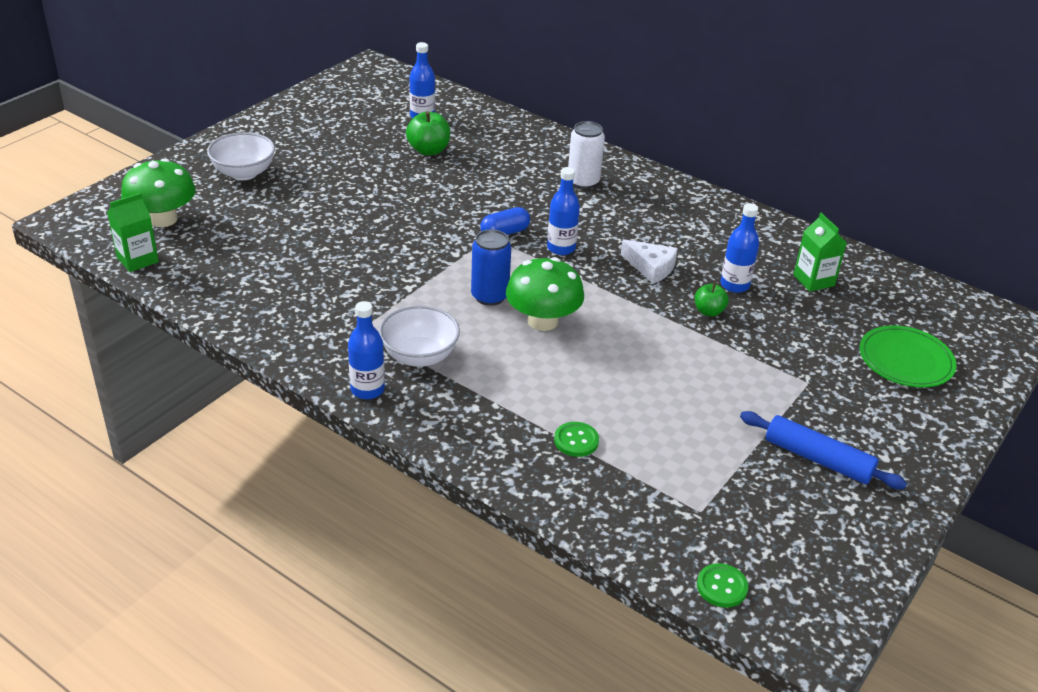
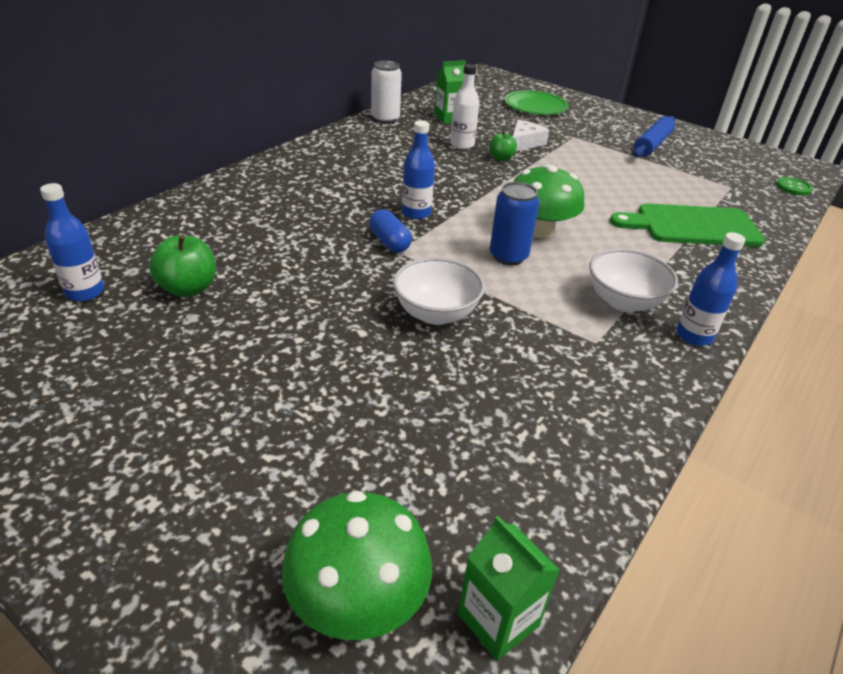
camera: 90 degrees left, 0 degrees up
(244, 173) = (205, 489): white bowl -> white bowl (436, 313)
(576, 441) = (692, 226): green button -> green cutting board
(583, 182) = (289, 192): white can -> white can (385, 119)
(651, 267) = (442, 174): white cheese -> white cheese (524, 143)
(734, 285) = (462, 145): blue bottle -> white bottle

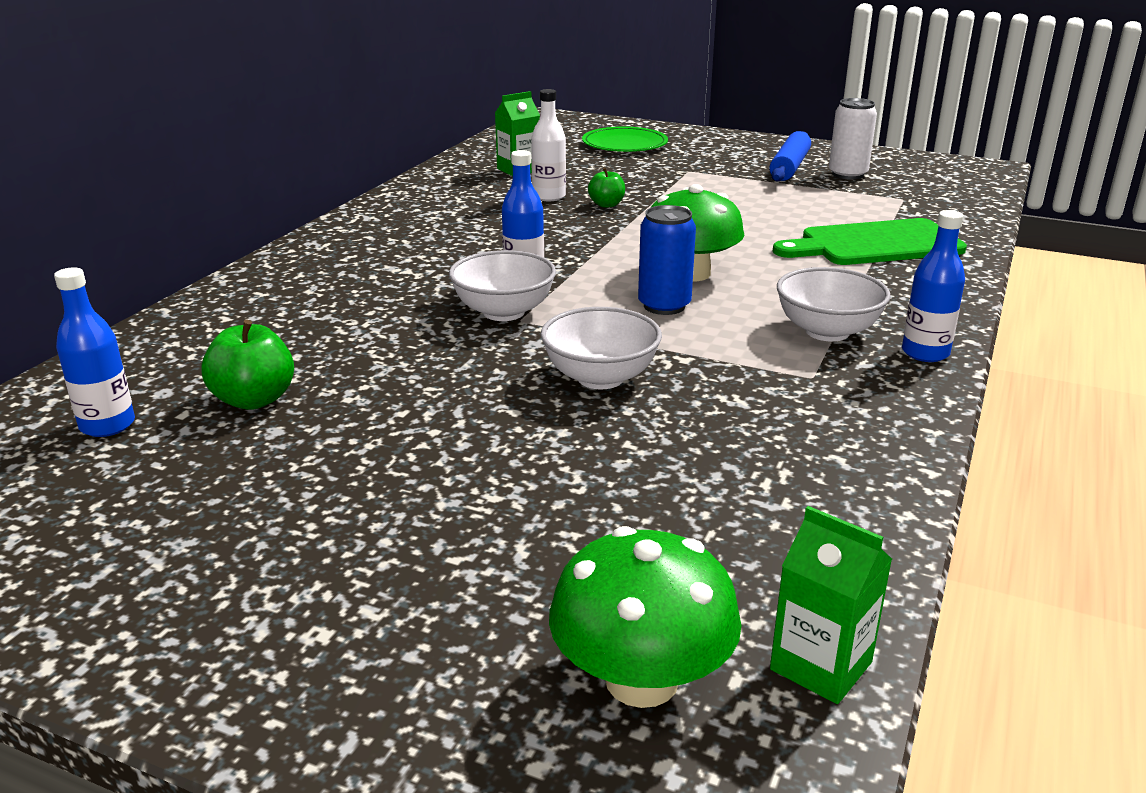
camera: 10 degrees left, 10 degrees down
(385, 119) = (433, 180): white can -> white can (847, 174)
(389, 242) = (504, 312): blue capsule -> white bowl
(524, 143) = (629, 185): white cheese -> none
(793, 187) = (976, 190): green button -> none

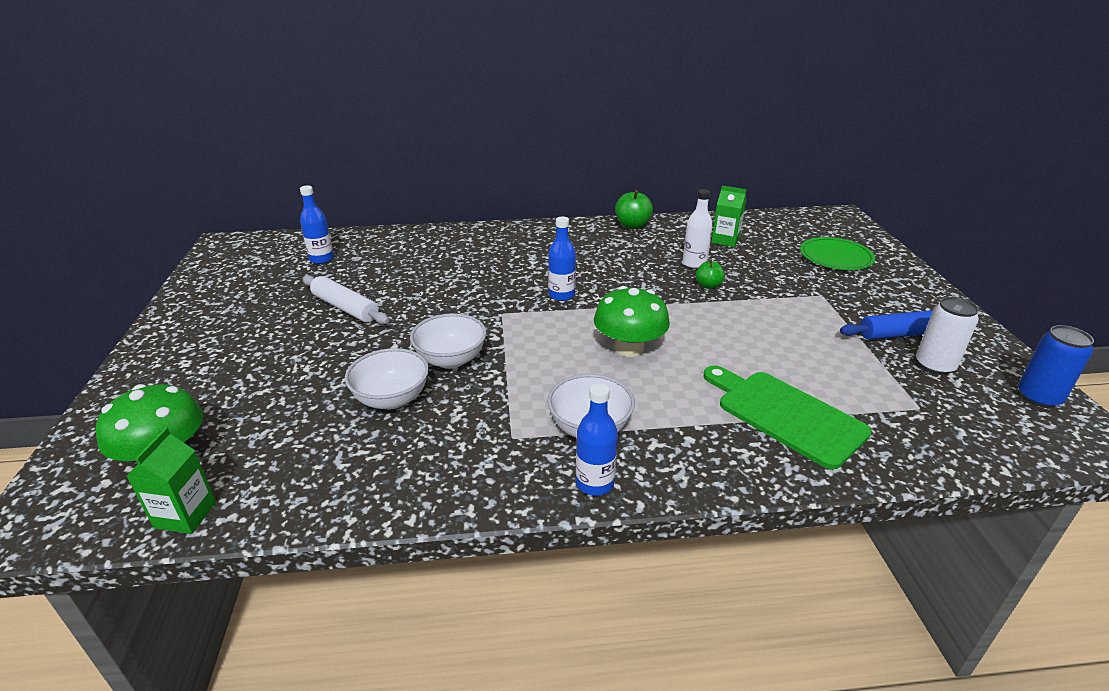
camera: 60 degrees right, 5 degrees up
(254, 400) = (362, 279): green apple -> green apple (632, 225)
(337, 431) = (345, 308): none -> white rolling pin
(504, 312) = (508, 305): white bowl -> white bowl (391, 399)
(664, 306) = (567, 353): blue can -> blue can (1038, 397)

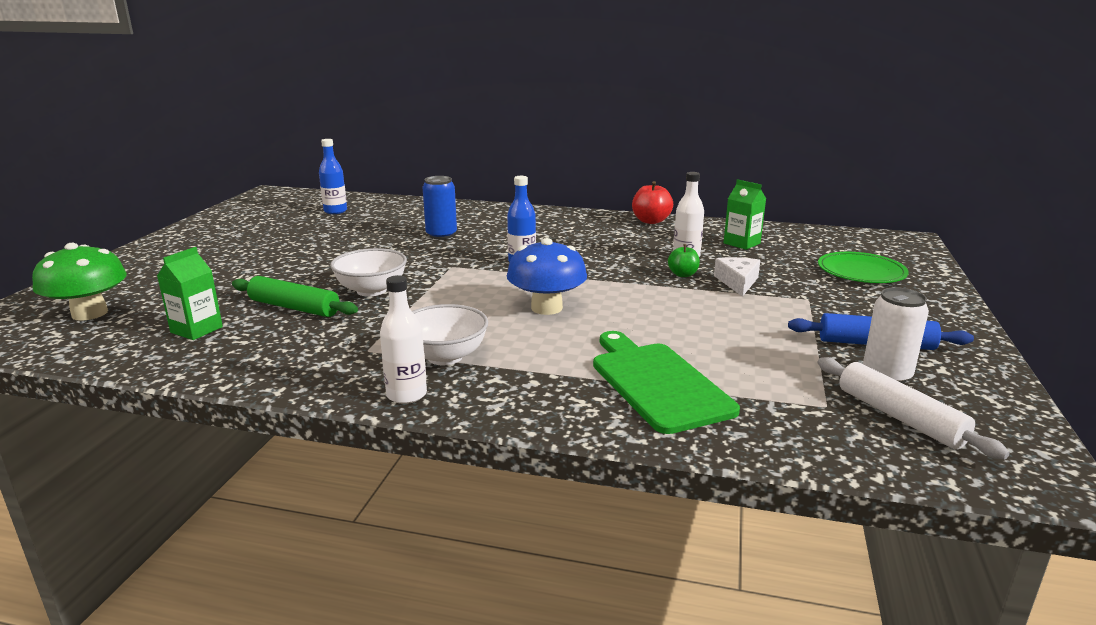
camera: 20 degrees right, 10 degrees down
(185, 515) = (67, 349): green carton -> green carton (196, 330)
(345, 308) = (321, 244): white rolling pin -> white rolling pin (900, 417)
(391, 399) = (294, 307): white bowl -> green rolling pin
(594, 483) = (406, 395): blue bottle -> white bottle
(629, 348) = (546, 308): green mushroom -> blue mushroom
(632, 225) = (651, 221): green apple -> red apple
(756, 286) = (737, 282): none -> white cheese
(1038, 397) = (1000, 425): blue can -> blue can (441, 235)

